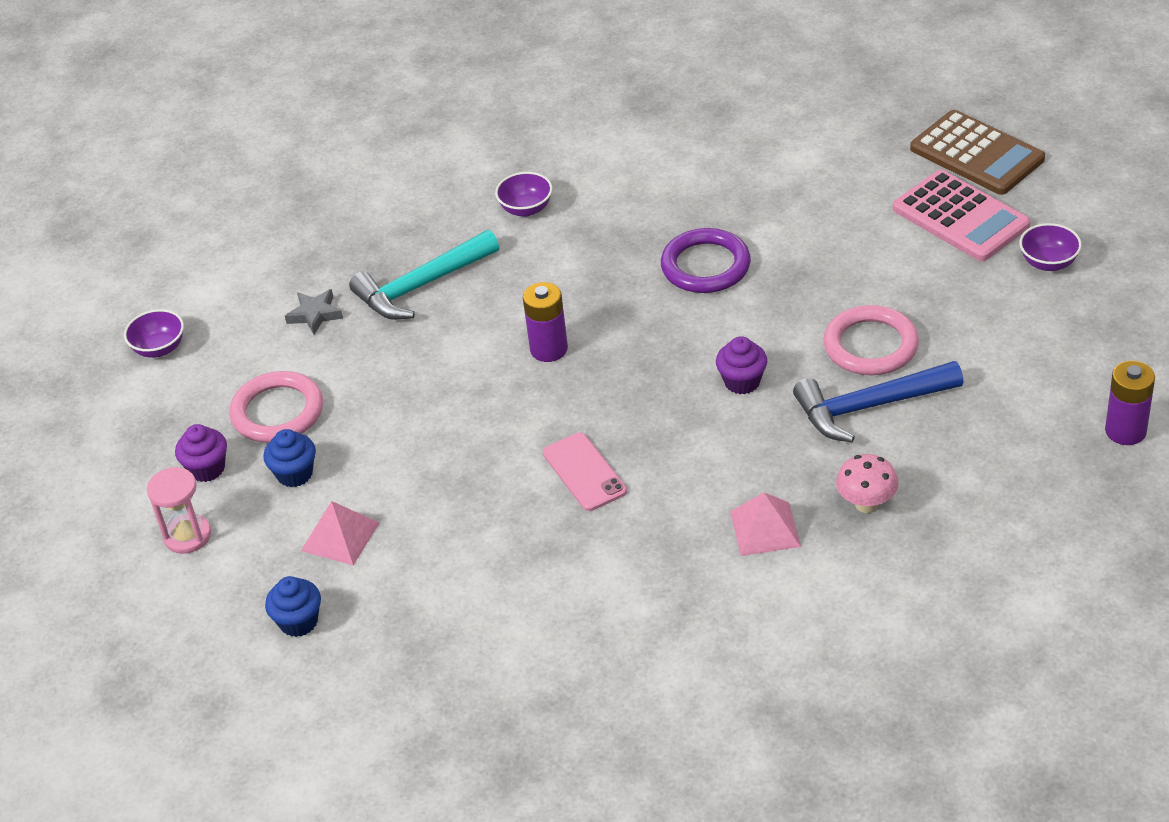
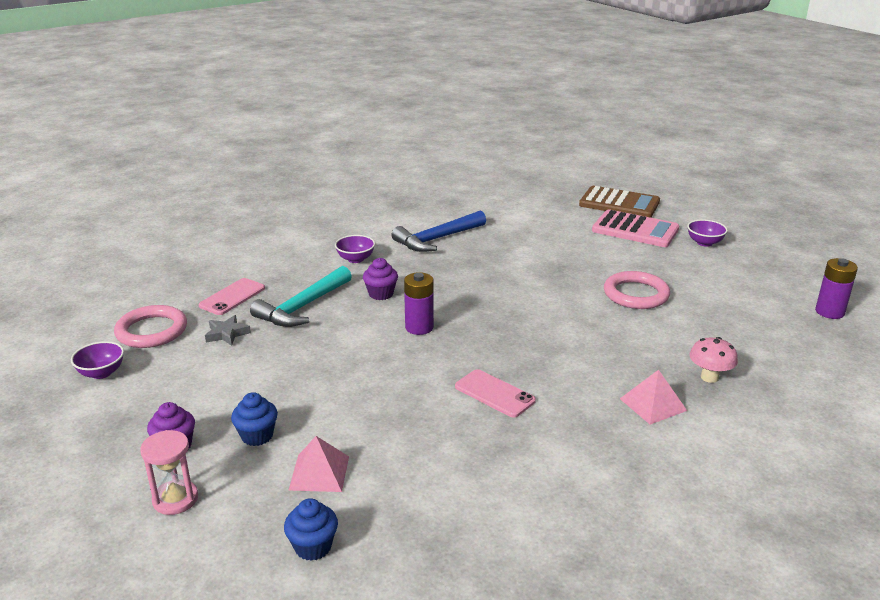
camera: 25 degrees left, 15 degrees down
(277, 412) = (223, 397): pink ring -> pink ring (152, 331)
(343, 252) = (232, 297): none -> pink phone
(705, 266) = (497, 271): purple ring -> none
(742, 382) = (568, 325): purple cupcake -> purple cupcake (381, 294)
(870, 406) = (663, 324): blue hammer -> blue hammer (437, 239)

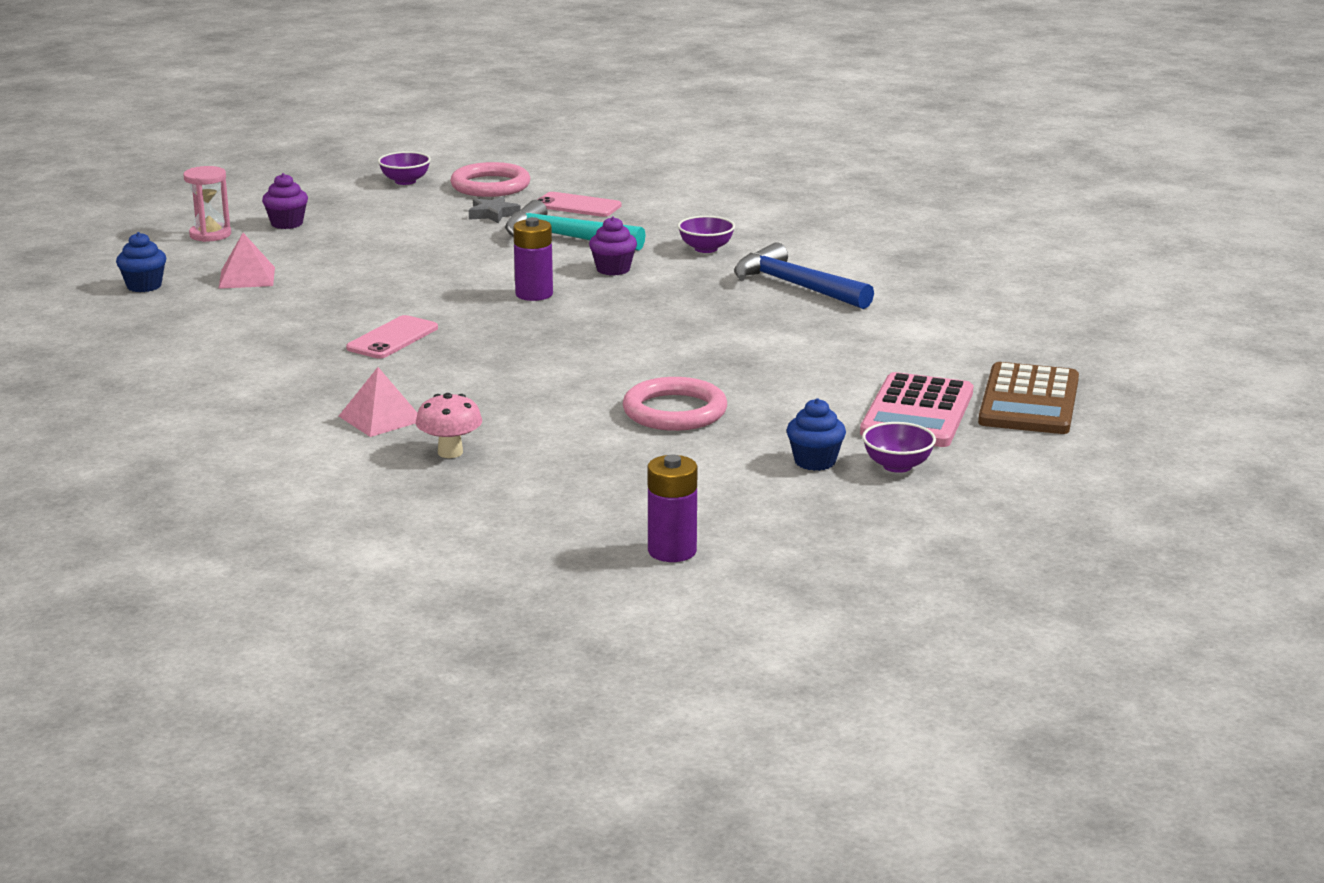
camera: 80 degrees right, 5 degrees down
(257, 436) = (304, 249): blue cupcake -> blue cupcake (815, 461)

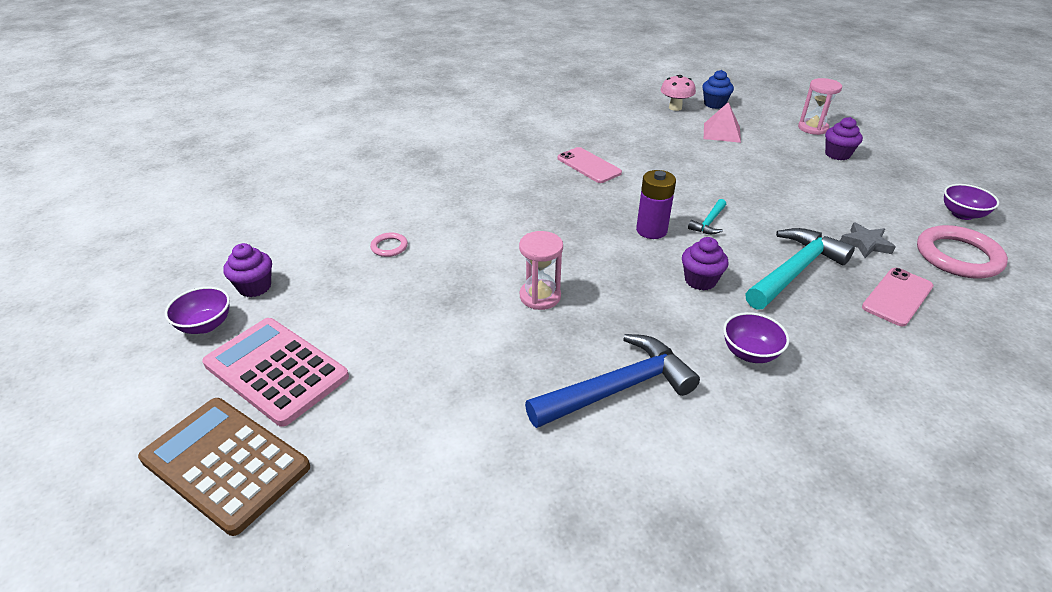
camera: 110 degrees right, 15 degrees up
(381, 418) = (466, 148): pink pyramid -> none
(450, 452) = (403, 161): pink mushroom -> pink mushroom (675, 107)
(497, 272) = (709, 222): none -> turquoise hammer
(672, 551) = (212, 205): purple battery -> none
(674, 411) = (389, 247): pink ring -> pink ring, size x0.47
(699, 327) = (540, 296): none -> pink hourglass
(815, 461) = (255, 287): blue cupcake -> purple cupcake

